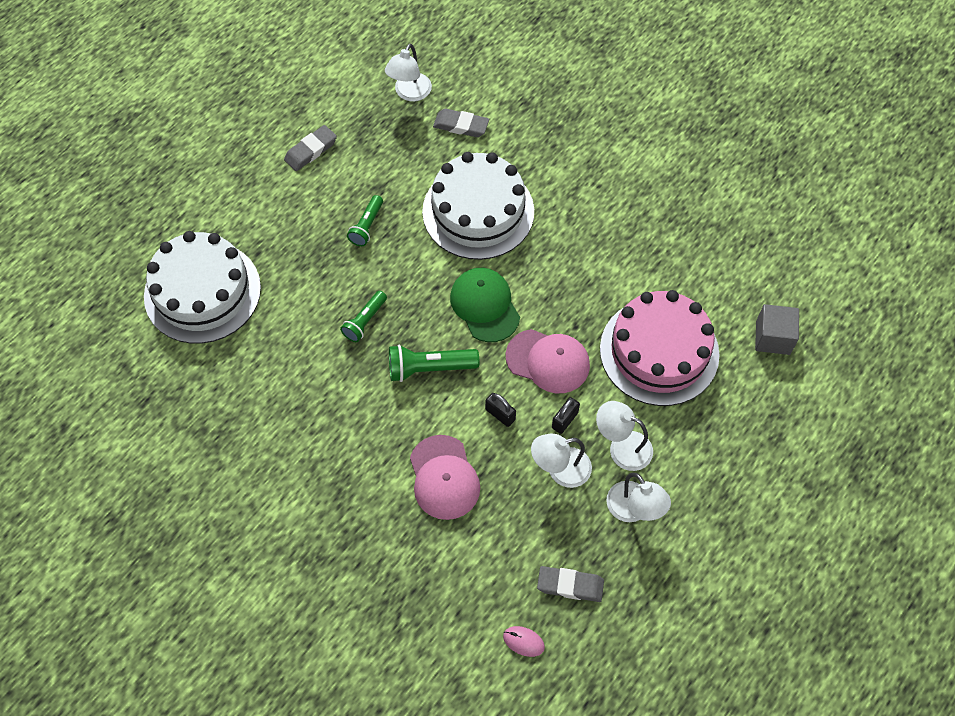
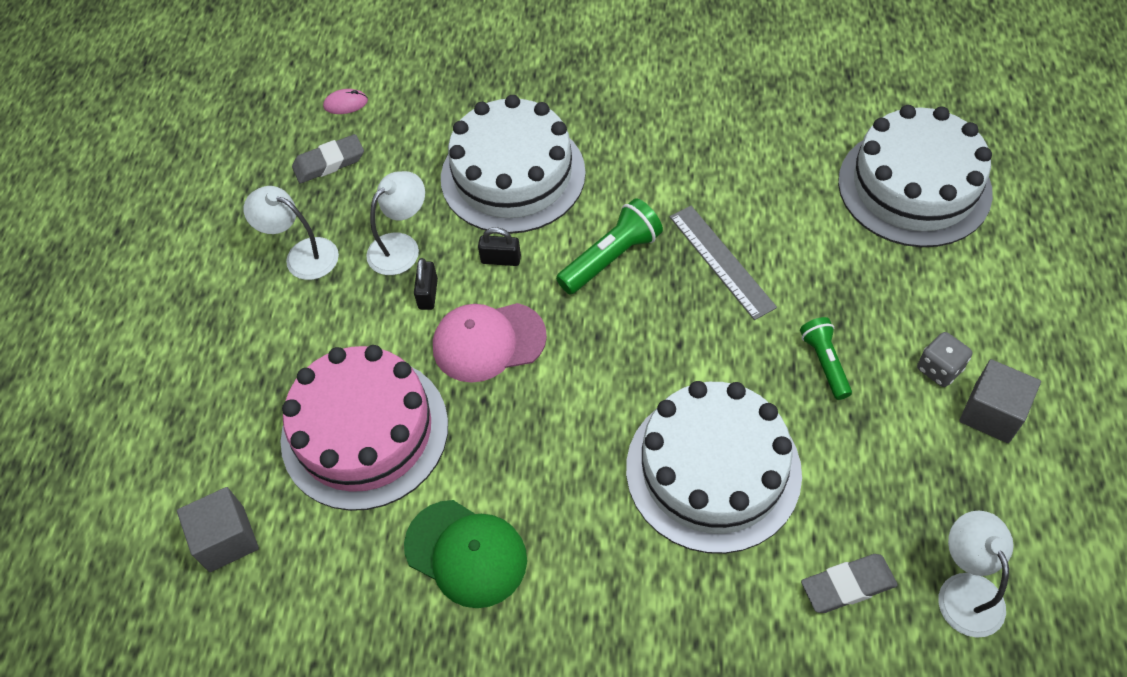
camera: 150 degrees right, 5 degrees down
(311, 151) = (991, 413): grey eraser -> grey cube
(311, 186) = (939, 369): none -> grey dice
(365, 321) = (721, 261): green flashlight -> grey ruler
(444, 477) = (513, 175): pink cap -> white cake
(485, 305) = (607, 358): green cap -> green cap (466, 553)
(622, 447) = (349, 304): white lamp -> none

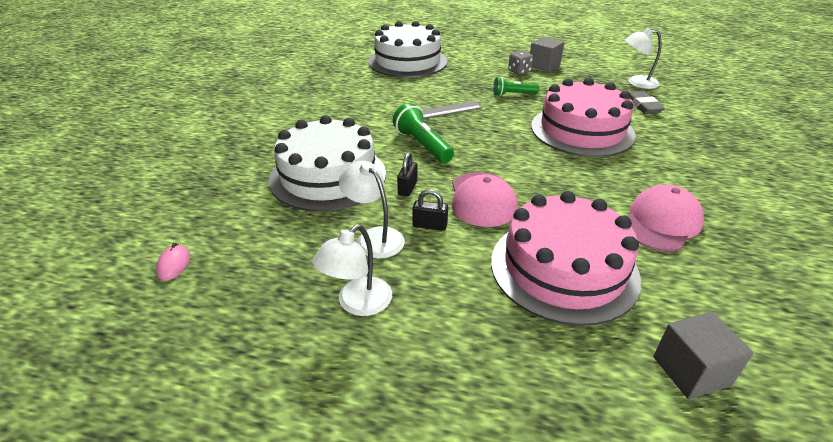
camera: 85 degrees left, 20 degrees down
(329, 162) = (246, 279): grey eraser -> none
(466, 553) = (661, 222): green cap -> pink cap
(713, 470) = (582, 130): white cake -> pink cake

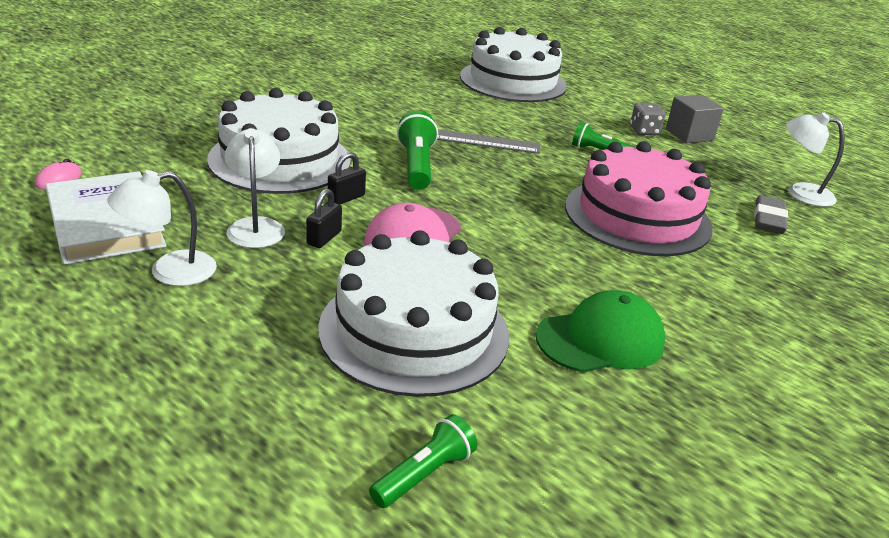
camera: 25 degrees right, 5 degrees down
(259, 286) = (105, 223): none -> white book
(430, 225) = (324, 238): black padlock -> black padlock turned 75 degrees clockwise
(563, 268) = (414, 331): pink cake -> white cake
(661, 222) = (601, 339): pink cap -> green cap
(691, 371) = (424, 474): grey cube -> green flashlight

